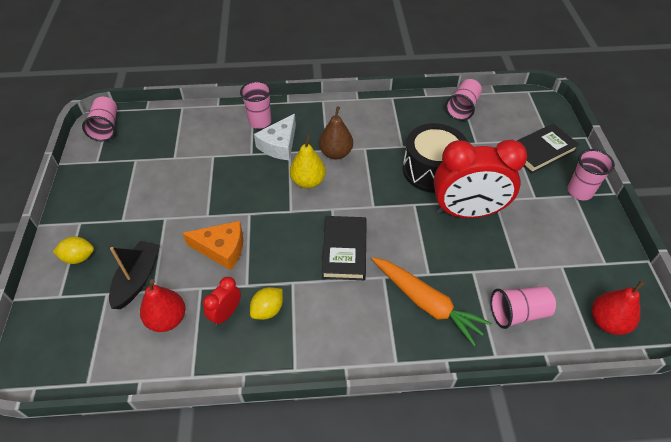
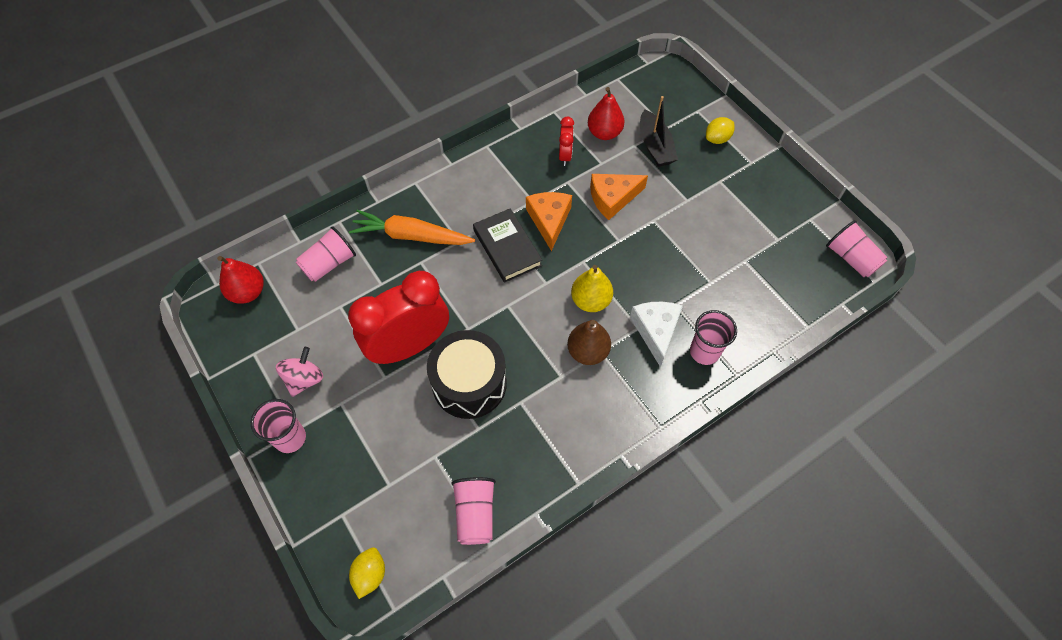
camera: 150 degrees right, 10 degrees up
(268, 310) = (535, 172): yellow lemon -> yellow lemon (370, 574)
(291, 256) = (549, 220): none -> orange cheese
(541, 151) = (348, 484): black book -> none
(561, 225) = (304, 379): none -> pink spinning top

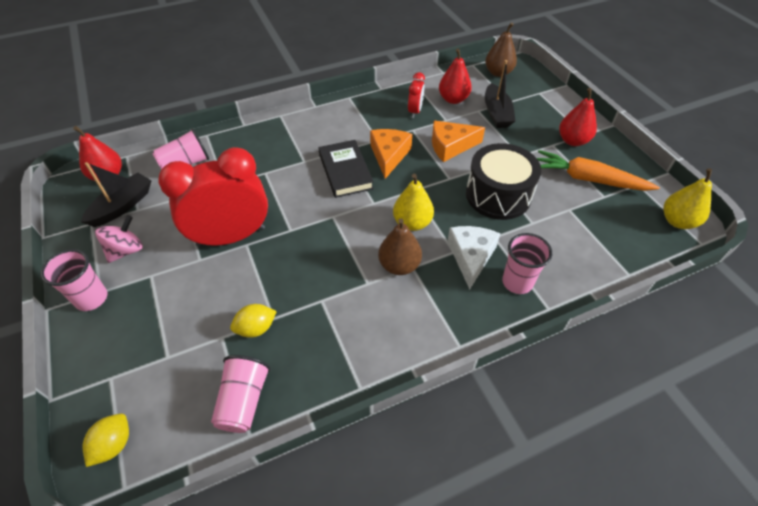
camera: 10 degrees right, 10 degrees down
(279, 327) = (122, 206): none -> black boat
(411, 236) = (263, 152): orange carrot -> orange carrot (588, 179)
(469, 383) = (277, 276): black drum -> black drum (498, 195)
(648, 87) = (498, 73): none -> brown pear
(717, 139) = (554, 114): yellow lemon -> yellow lemon (256, 328)
(740, 172) = (573, 141): none -> red pear
(851, 258) = (677, 221): pink cup -> yellow pear

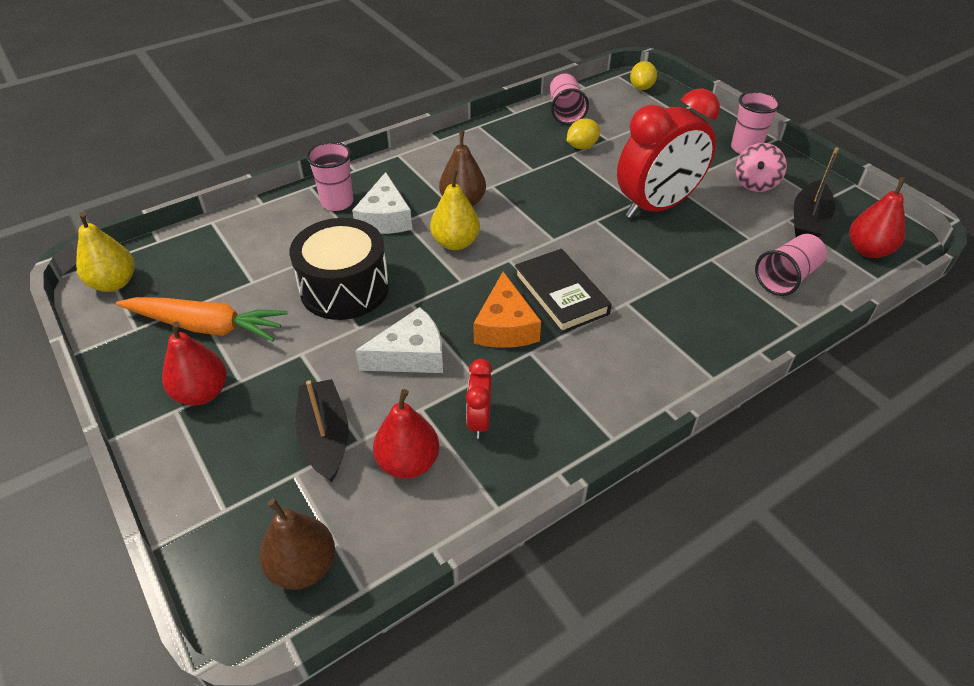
camera: 170 degrees right, 5 degrees down
(451, 146) = (411, 355): orange cheese -> white cheese

